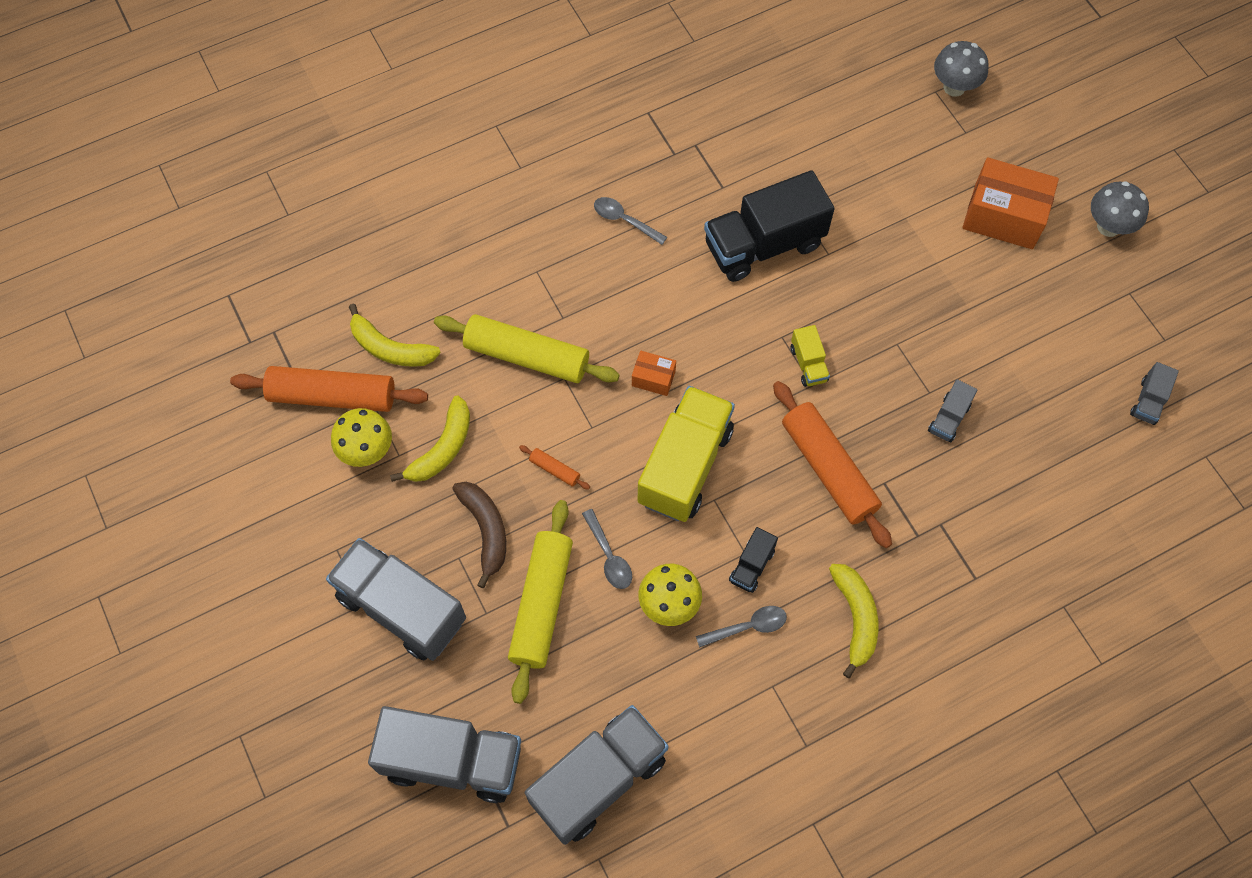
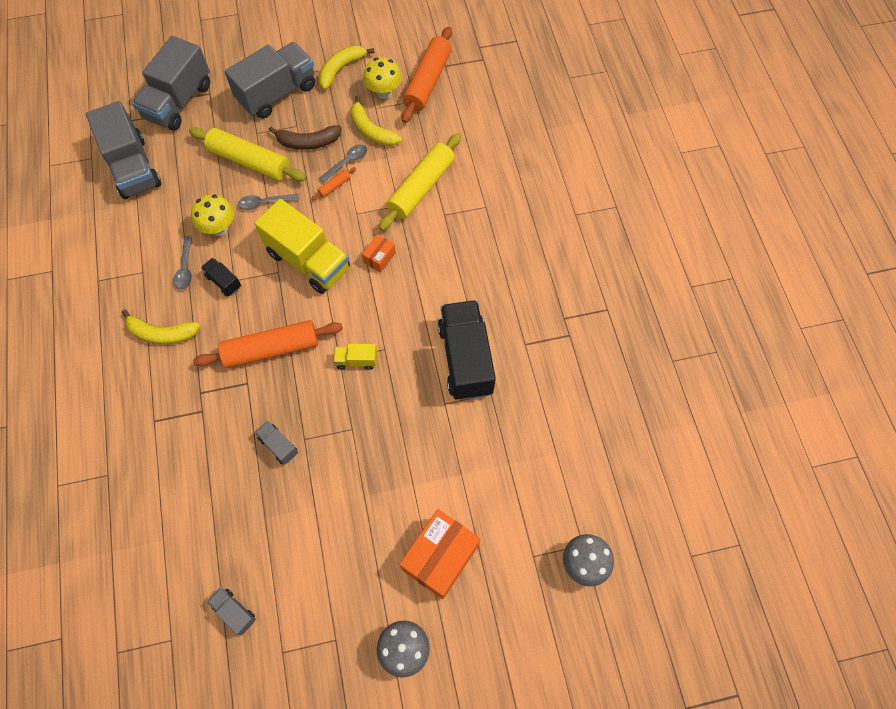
camera: 105 degrees right, 0 degrees up
(390, 348) = (452, 115): yellow banana -> yellow banana (341, 69)
(624, 220) = (513, 270): grey spoon -> grey spoon (347, 162)

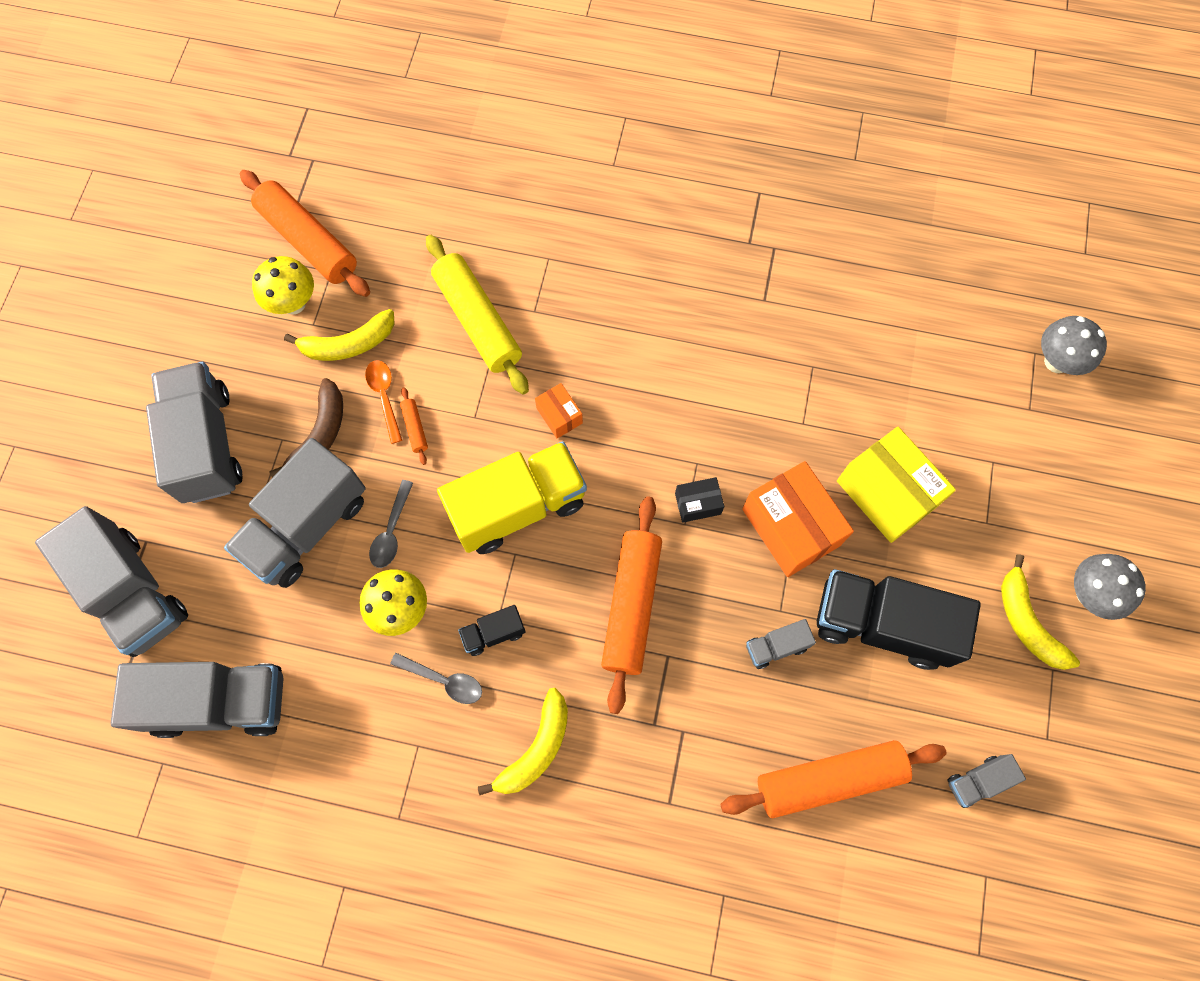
camera: 65 degrees left, 5 degrees up
(202, 512) = (829, 779): none -> orange rolling pin
(249, 161) = (307, 526): yellow rolling pin -> grey truck
(341, 69) = (217, 342): yellow banana -> yellow banana (1027, 622)
(347, 162) = (384, 397): grey spoon -> orange spoon
(356, 360) = (698, 504): yellow truck -> black box
(418, 477) = (886, 493): none -> yellow box
(440, 557) = (995, 509): orange box -> orange box (790, 527)
(465, 359) = (754, 374): black truck -> black truck (881, 624)

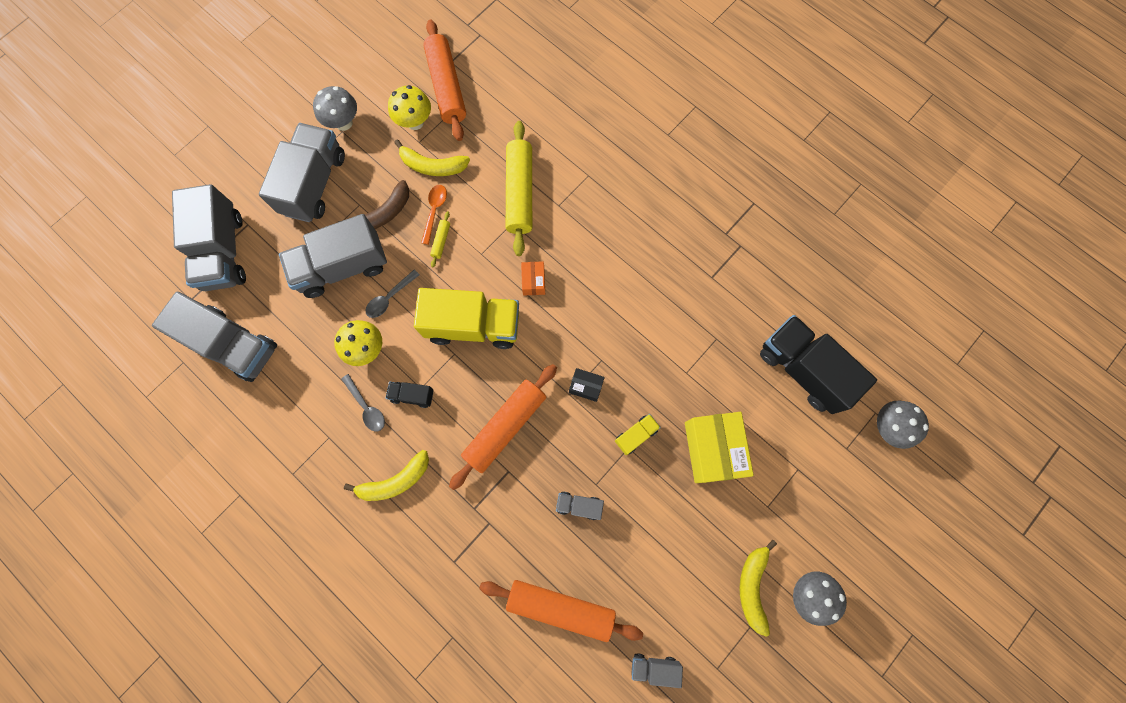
camera: 30 degrees right, 5 degrees up
(200, 350) = (344, 123): none -> grey mushroom
(415, 428) = (441, 241): orange rolling pin -> yellow rolling pin
(790, 527) = (636, 435): orange box -> yellow truck
(881, 624) = (655, 531): black truck -> black truck (803, 369)

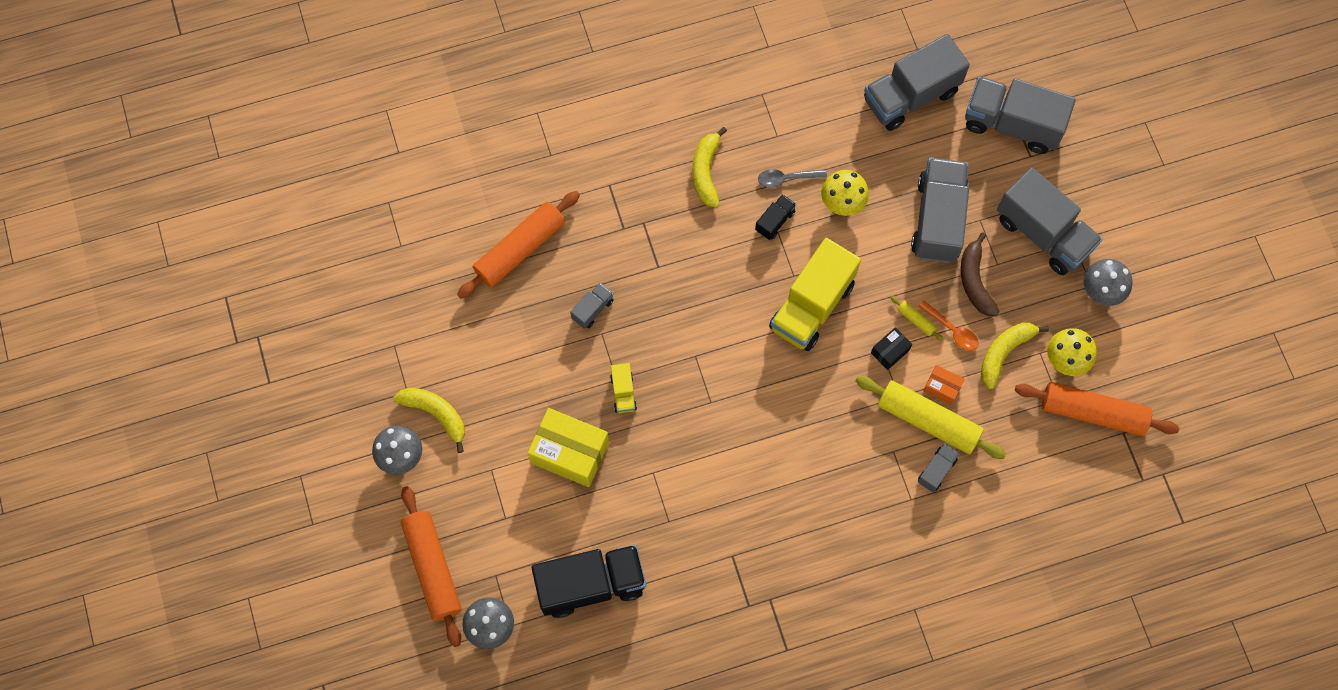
camera: 120 degrees right, 5 degrees down
(389, 298) = (882, 246): grey spoon -> none
(505, 427) = (699, 285): orange rolling pin -> orange rolling pin (432, 568)
(533, 281) = (825, 383): orange box -> orange box (942, 388)
(586, 386) = (694, 374): black box -> black box (890, 351)
(654, 667) = (428, 296): grey truck -> grey truck (936, 470)

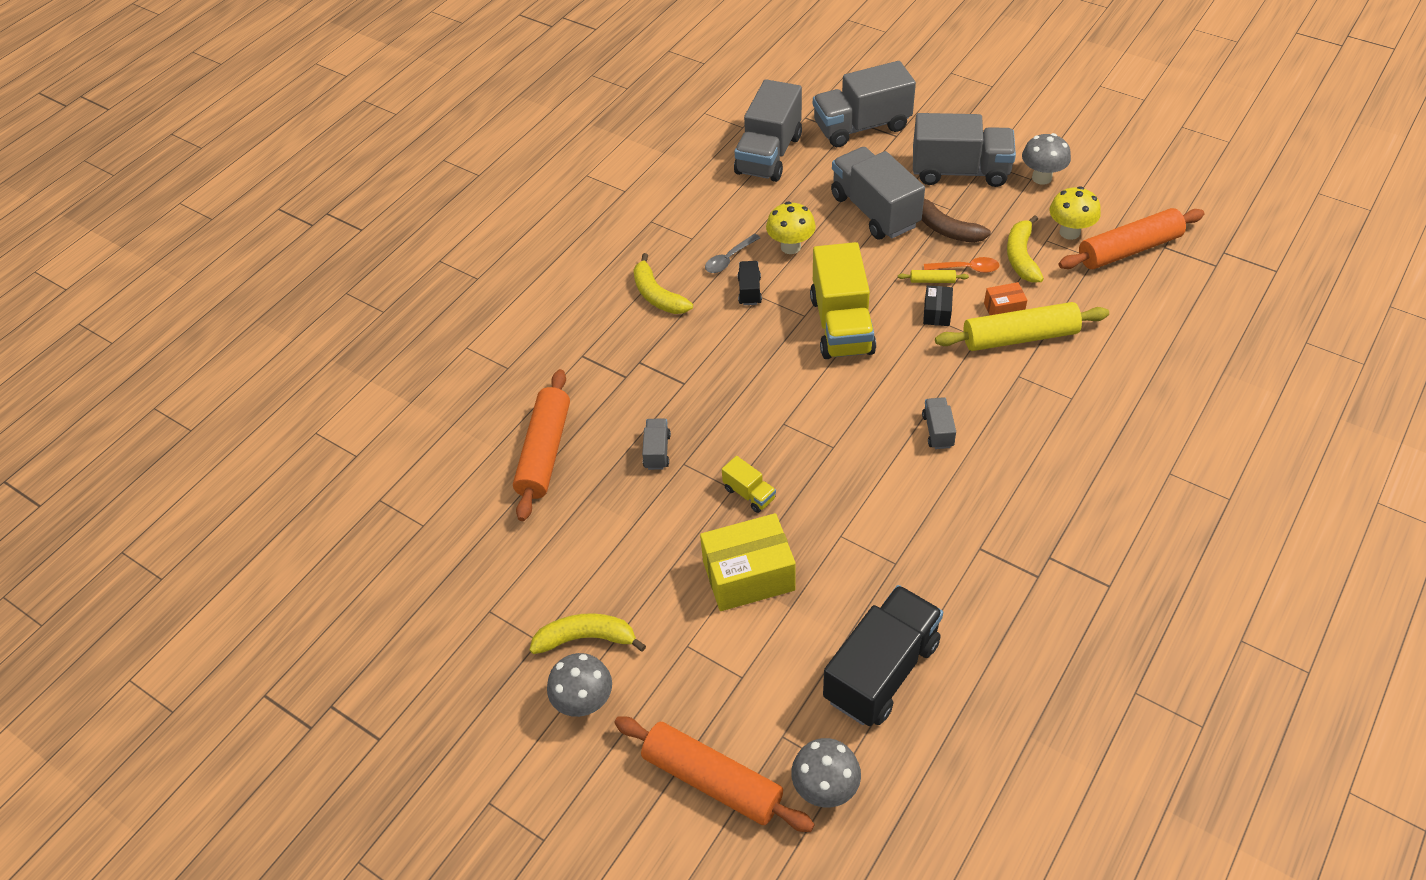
camera: 35 degrees left, 20 degrees down
(936, 470) = (1066, 365): grey truck -> grey truck (937, 431)

